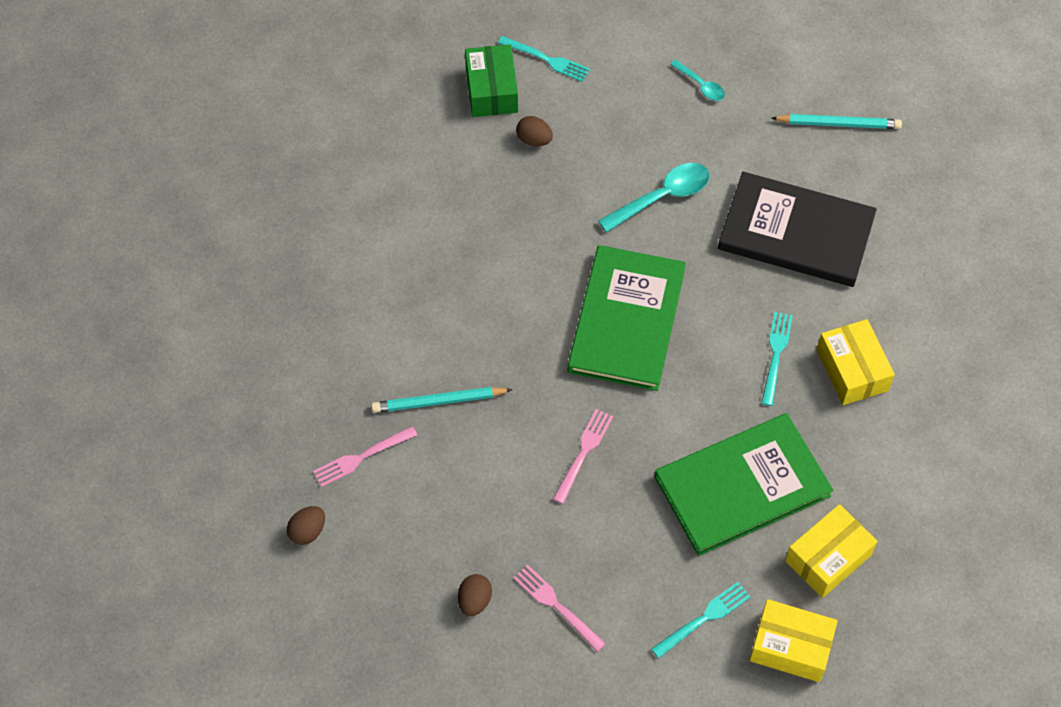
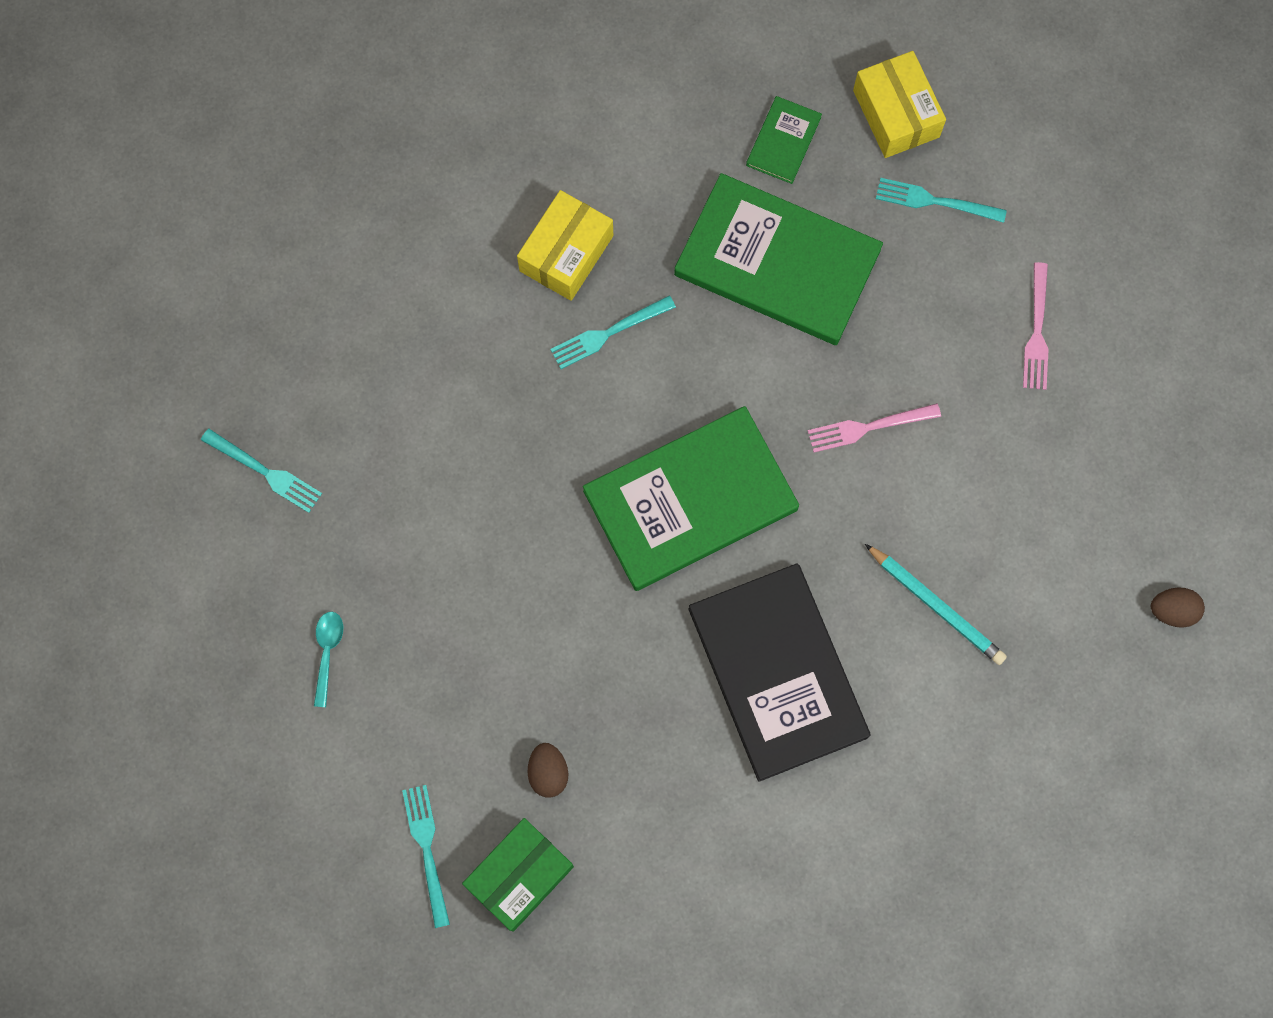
camera: 130 degrees left, 15 degrees up
(361, 457) = (1058, 628): pink fork -> none
(474, 601) = (1097, 405): brown egg -> none
(662, 197) = (511, 580): turquoise spoon -> none
(796, 232) = (445, 416): black book -> black book (777, 673)
(828, 558) = (783, 141): yellow box -> green book
(838, 124) = (266, 472): turquoise pencil -> turquoise fork

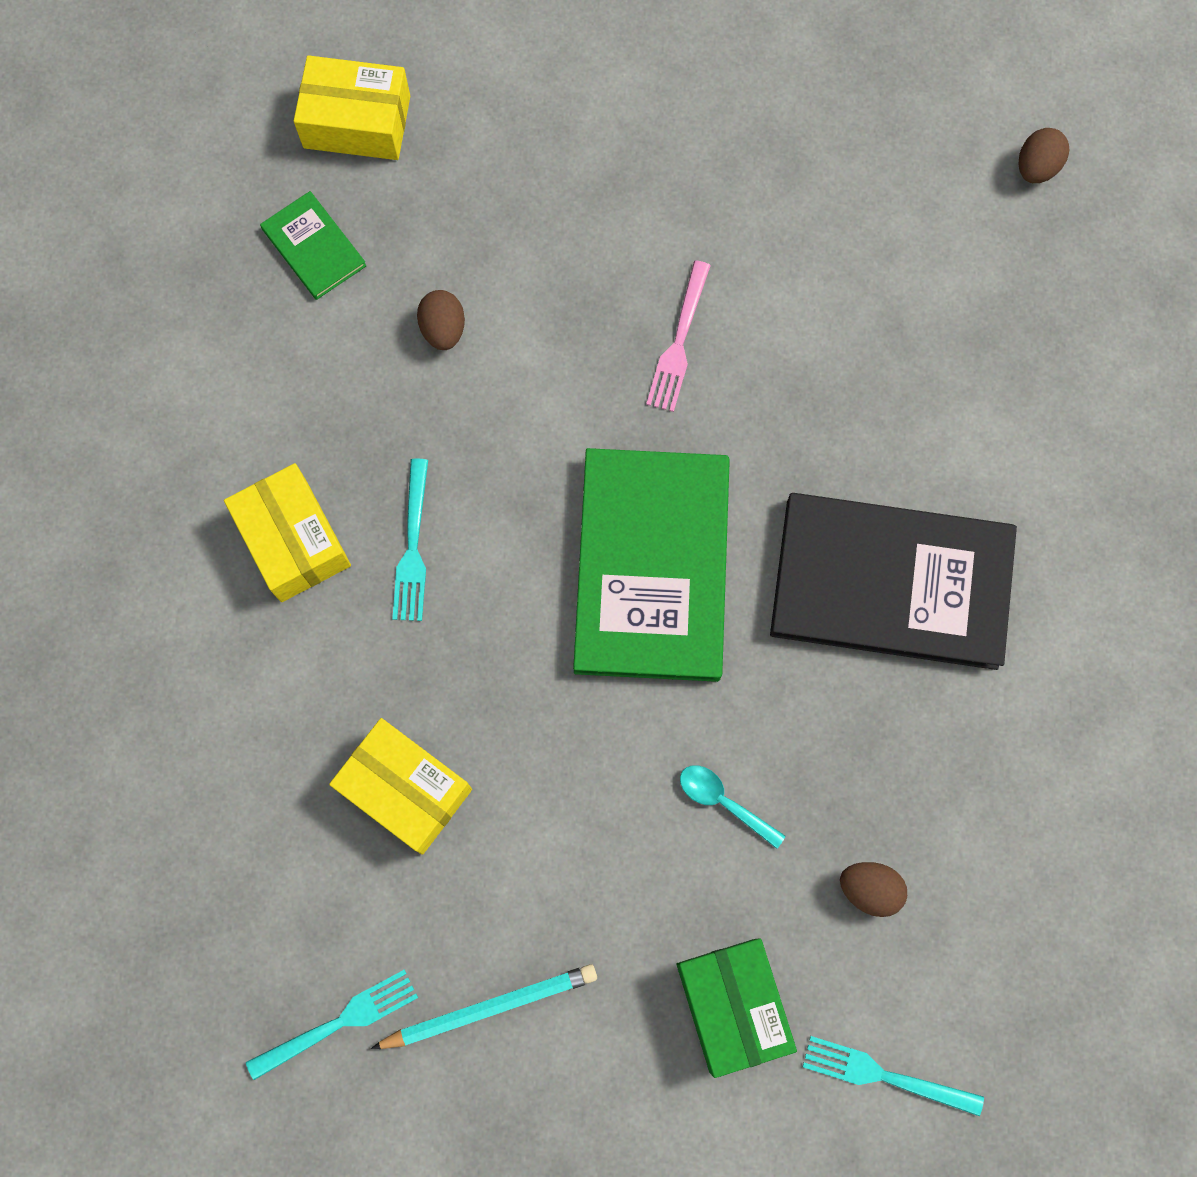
camera: 60 degrees left, 0 degrees up
(327, 653) = (595, 1066): turquoise spoon -> turquoise spoon (723, 802)
(440, 425) = (405, 789): none -> yellow box
(520, 876) = (968, 986): green box -> green box (732, 1005)
(777, 262) = (443, 329): green book -> brown egg
(934, 201) = (476, 140): turquoise fork -> none
(936, 606) = (907, 385): turquoise pencil -> turquoise pencil (490, 1007)
(1037, 332) = (676, 124): pink fork -> none

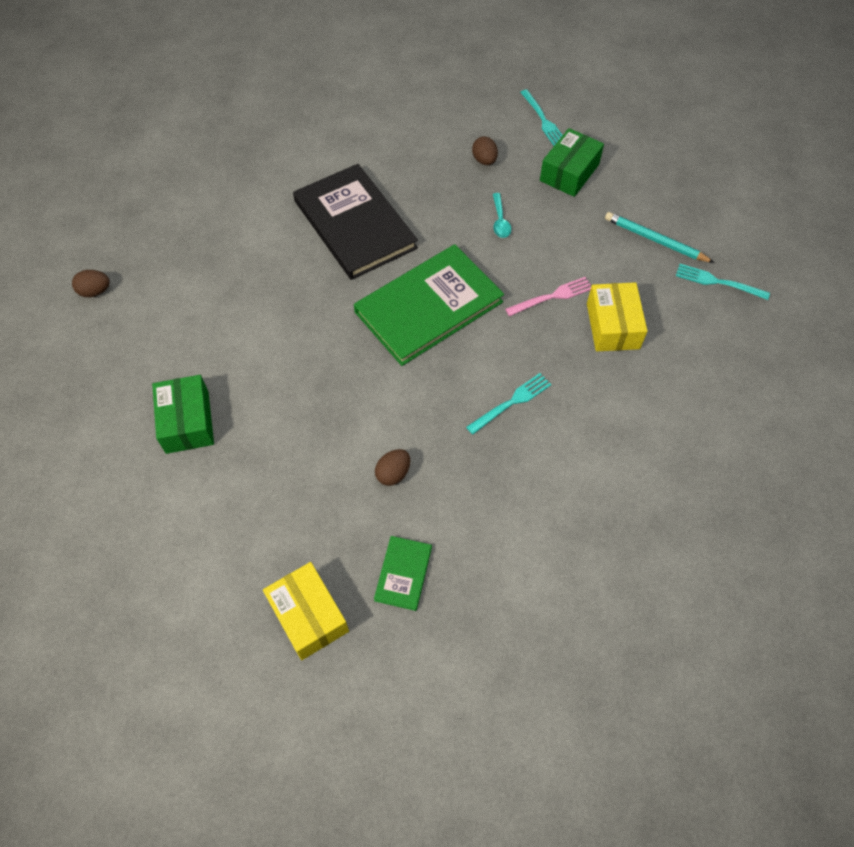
camera: 130 degrees left, 15 degrees down
(293, 540) = (559, 454): yellow box -> none
(679, 342) = (310, 369): pink fork -> pink fork (552, 296)
(720, 153) = (187, 422): none -> green box

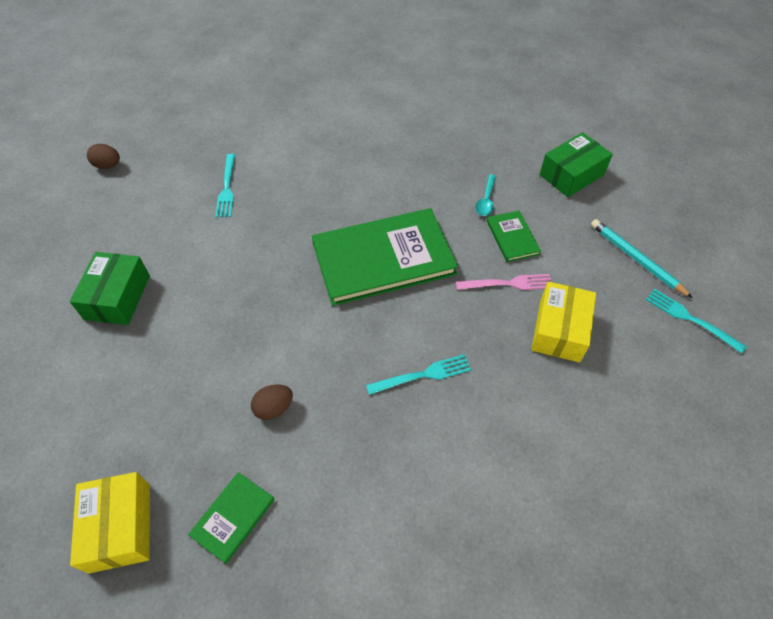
camera: 20 degrees right, 5 degrees down
(355, 224) = (351, 168): black book -> none
(484, 160) = (494, 144): brown egg -> none
(539, 251) = (512, 237): none -> green book
(543, 120) = (564, 124): turquoise fork -> turquoise fork (227, 188)

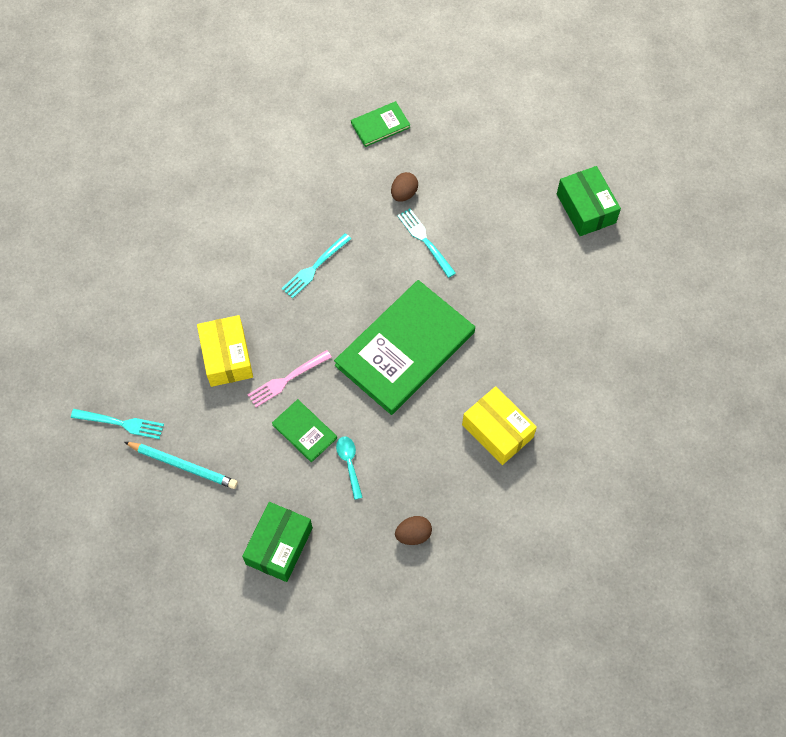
camera: 150 degrees right, 10 degrees up
(108, 165) = (726, 314): brown egg -> brown egg (413, 534)
(120, 527) = (442, 90): yellow box -> yellow box (497, 431)
(227, 188) = (596, 348): turquoise fork -> turquoise fork (425, 240)
(233, 517) = (380, 125): green book -> green book turned 60 degrees clockwise

